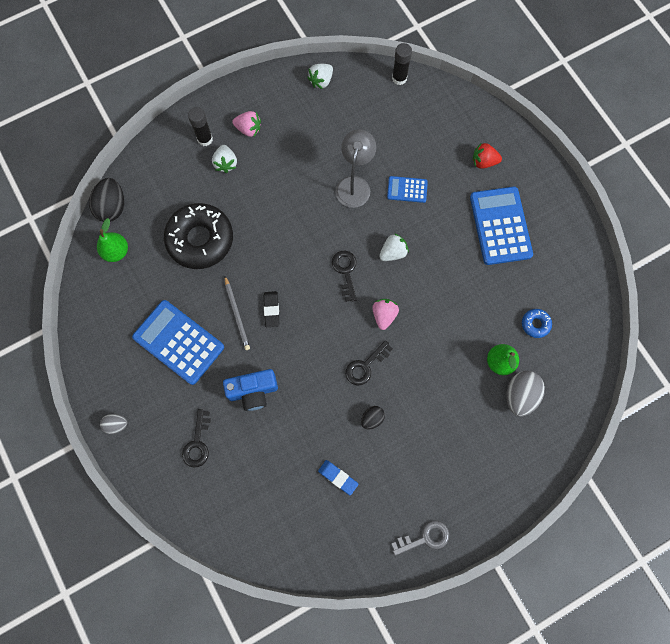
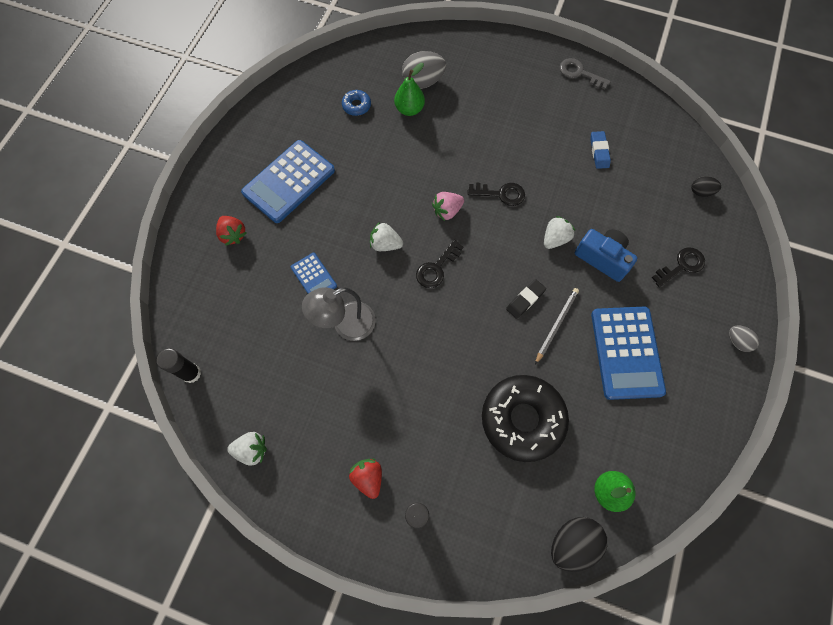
camera: 130 degrees left, 5 degrees down
(226, 163) = (425, 467): white strawberry -> white strawberry (555, 239)
(248, 129) = (368, 478): pink strawberry -> red strawberry
(372, 418) = (535, 160): black egg -> black egg (700, 192)

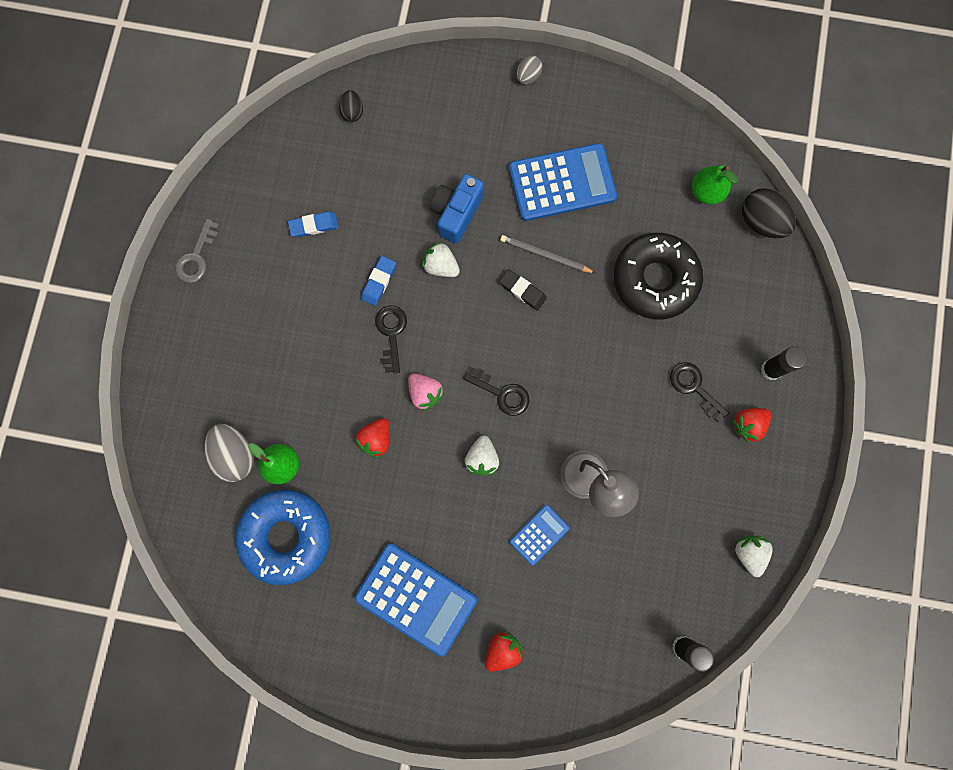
camera: 100 degrees left, 10 degrees up
(356, 106) = (286, 536): blue donut -> blue donut, size x2.36
(416, 172) = (376, 439): none -> red strawberry
(546, 191) = (379, 282): none -> blue eraser
(681, 266) = (451, 131): black key -> black key (694, 387)

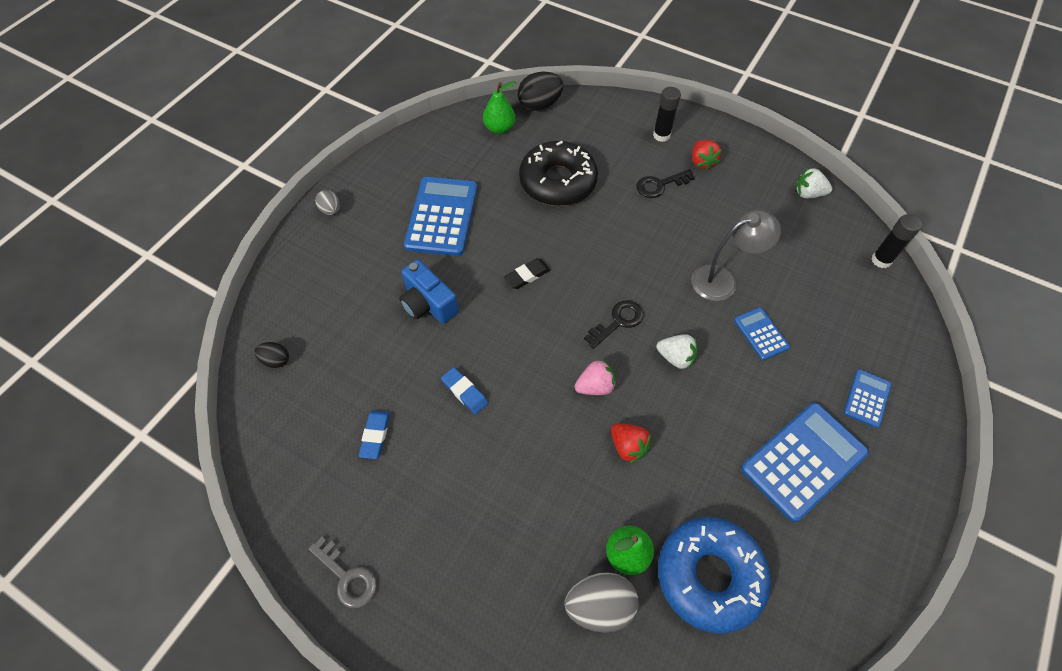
camera: 70 degrees left, 20 degrees down
(391, 333) = (522, 397): black key -> none
(441, 266) = (473, 333): white strawberry -> none
(502, 650) = (866, 398): red strawberry -> blue calculator
(545, 255) = (502, 249): grey pencil -> none

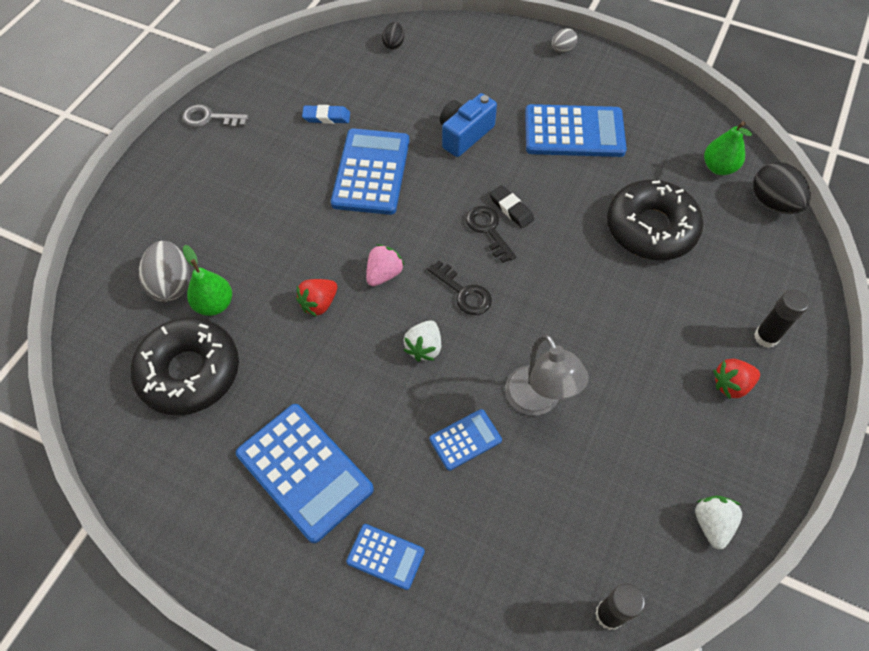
camera: 85 degrees right, 0 degrees up
(347, 577) = (209, 118): grey key -> grey key turned 60 degrees clockwise
(464, 392) = (371, 172): blue eraser -> blue calculator
(595, 386) = (384, 274): pink strawberry -> pink strawberry turned 120 degrees counterclockwise
(660, 185) = (675, 334): black key -> black key (488, 230)
(709, 576) = (189, 372): blue donut -> black donut

